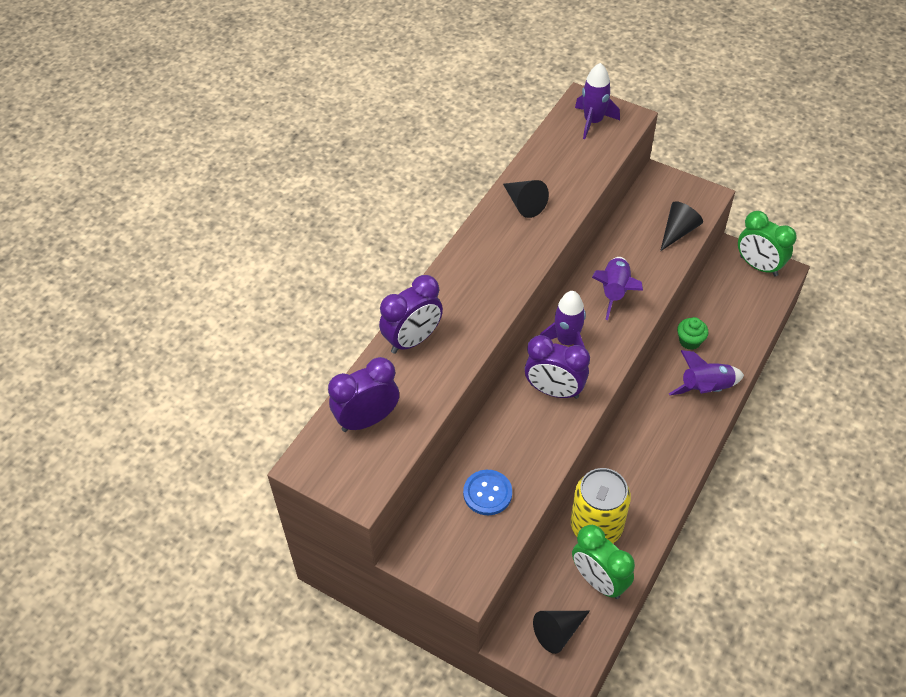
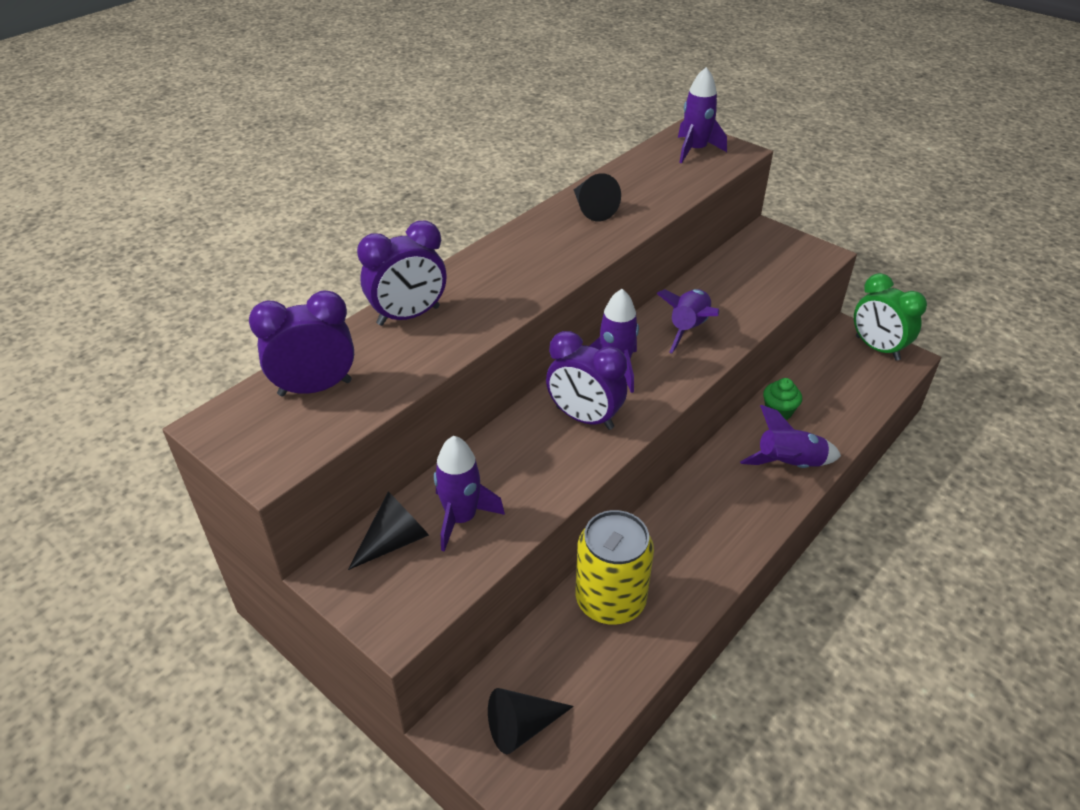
camera: 10 degrees right, 10 degrees down
(487, 493) = (461, 518): blue button -> purple rocket
(599, 581) = (596, 669): green clock -> none
(678, 231) = (779, 282): black cone -> black cone (395, 541)

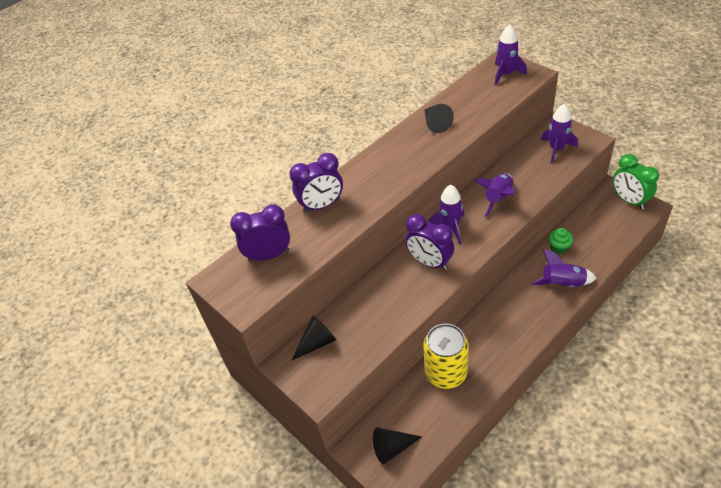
camera: 10 degrees right, 5 degrees up
(461, 518) = (355, 328): purple rocket -> purple rocket (556, 149)

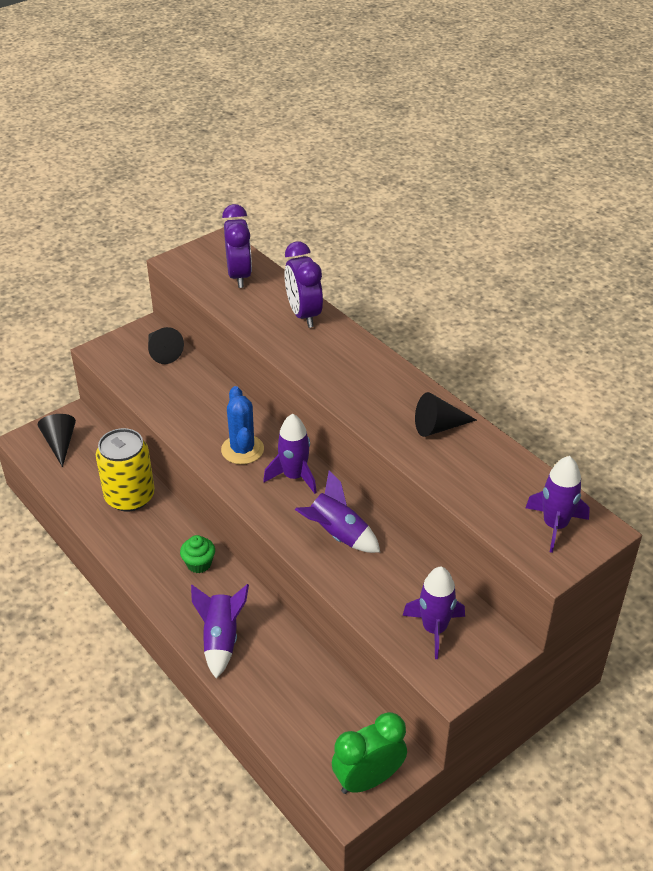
camera: 90 degrees right, 5 degrees down
(430, 262) = (242, 450): purple clock -> blue cactus
(559, 248) = (289, 652): green cupcake -> green cupcake (199, 564)

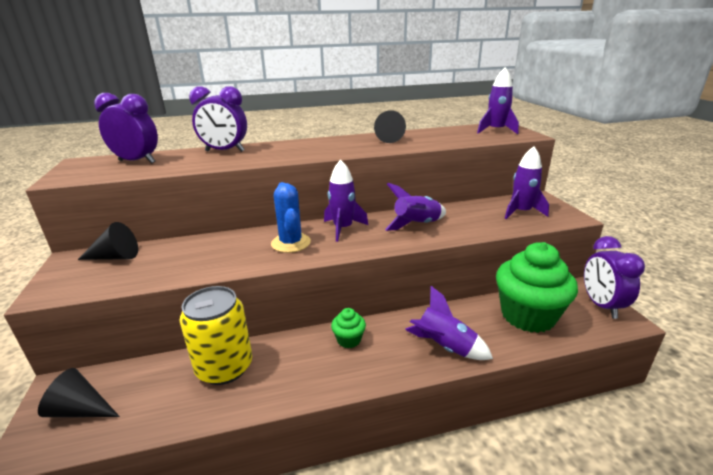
camera: 65 degrees left, 15 degrees down
(242, 450) = (291, 243): blue cactus -> blue cactus turned 60 degrees clockwise
(309, 704) = (527, 316): none -> green cupcake
(368, 779) = (601, 305): green clock -> purple clock

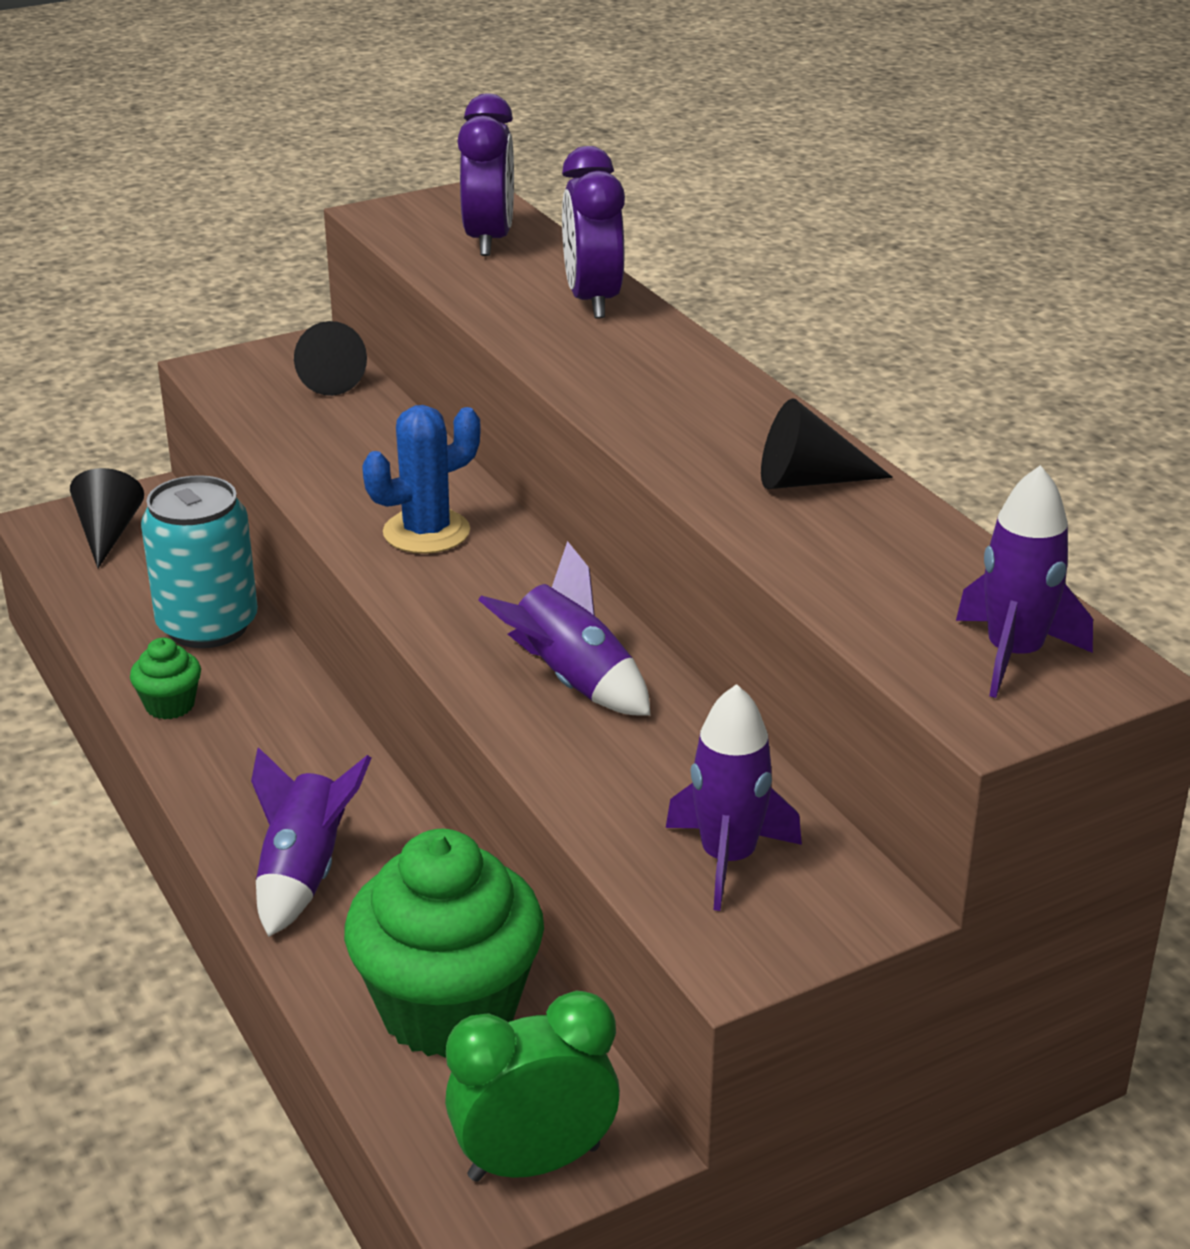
camera: 75 degrees right, 5 degrees up
(224, 367) = (207, 626): yellow can -> turquoise can
(343, 229) = (515, 582): purple rocket -> none
(349, 340) = (303, 745): green cupcake -> green cupcake (170, 705)
(601, 305) = (534, 1162): purple clock -> green clock

